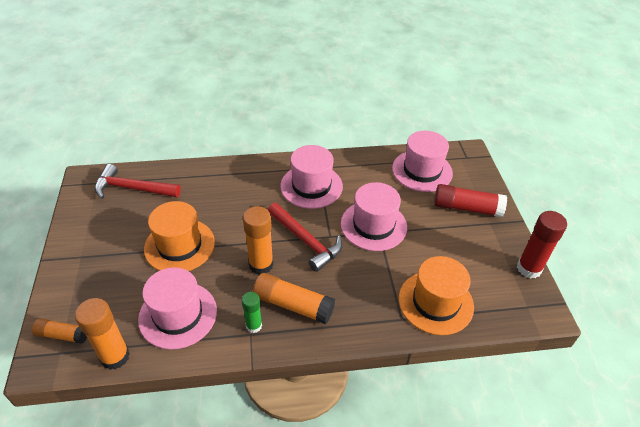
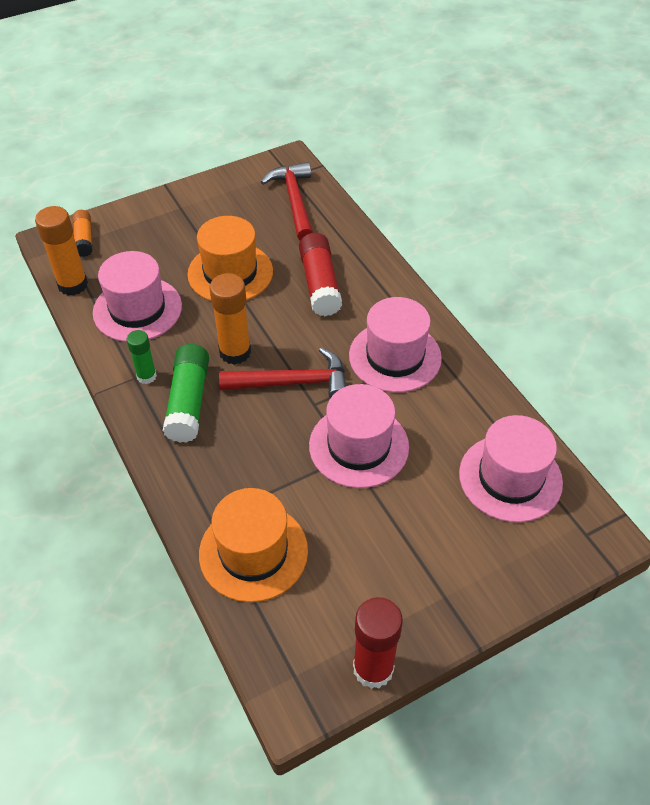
camera: 70 degrees right, 5 degrees up
(293, 305) = (189, 402): orange glue stick -> green glue stick
(306, 241) = (293, 382): red hammer -> red hammer turned 120 degrees counterclockwise
(467, 208) = (460, 557): red glue stick -> red glue stick (320, 284)

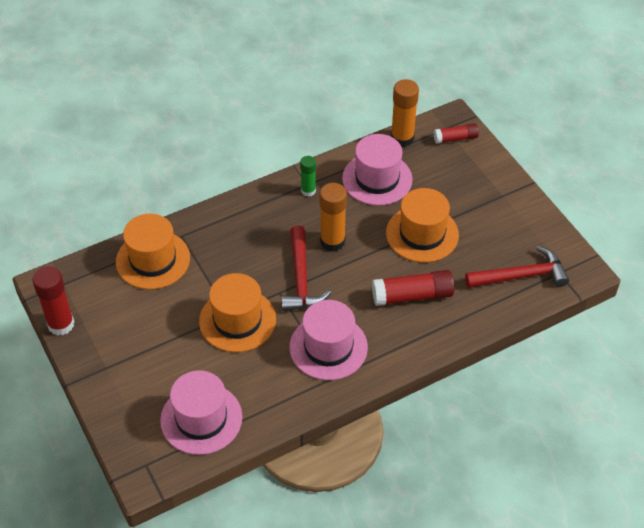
camera: 90 degrees right, 0 degrees up
(84, 239) = (455, 138): orange glue stick -> red glue stick
(189, 402) = (283, 217): green glue stick -> none
(359, 446) = (237, 320): pink hat -> orange hat

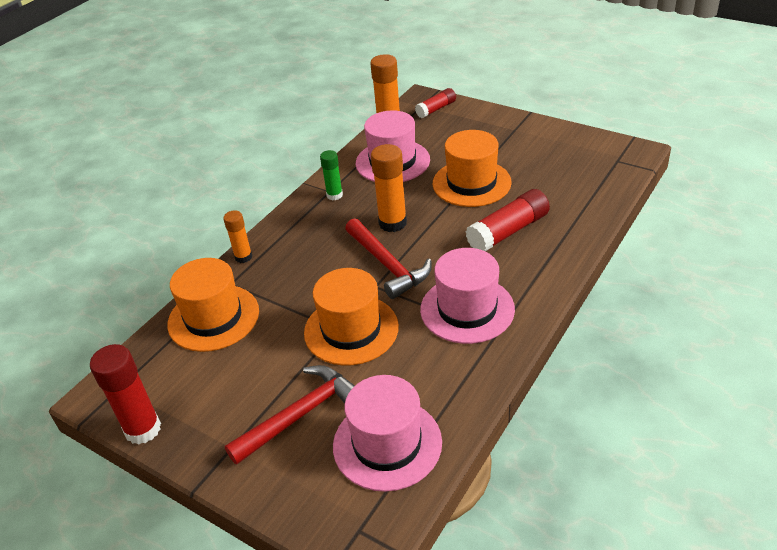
camera: 25 degrees left, 10 degrees down
(204, 216) = (243, 257): none -> orange glue stick
(521, 276) = (589, 176): red hammer -> red hammer (300, 414)

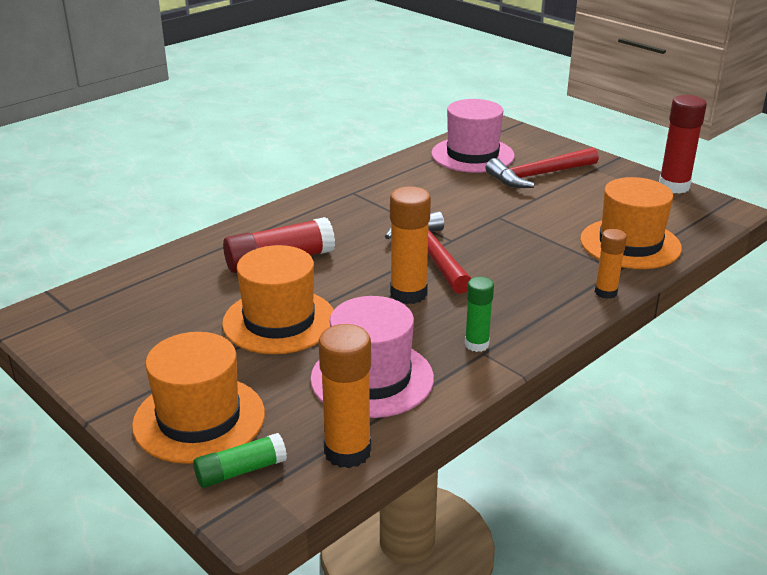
camera: 170 degrees left, 10 degrees down
(351, 330) = (485, 213): orange hat -> orange hat (199, 419)
(436, 109) = (241, 471): red glue stick -> green glue stick
(467, 309) = (369, 209): pink hat -> none

